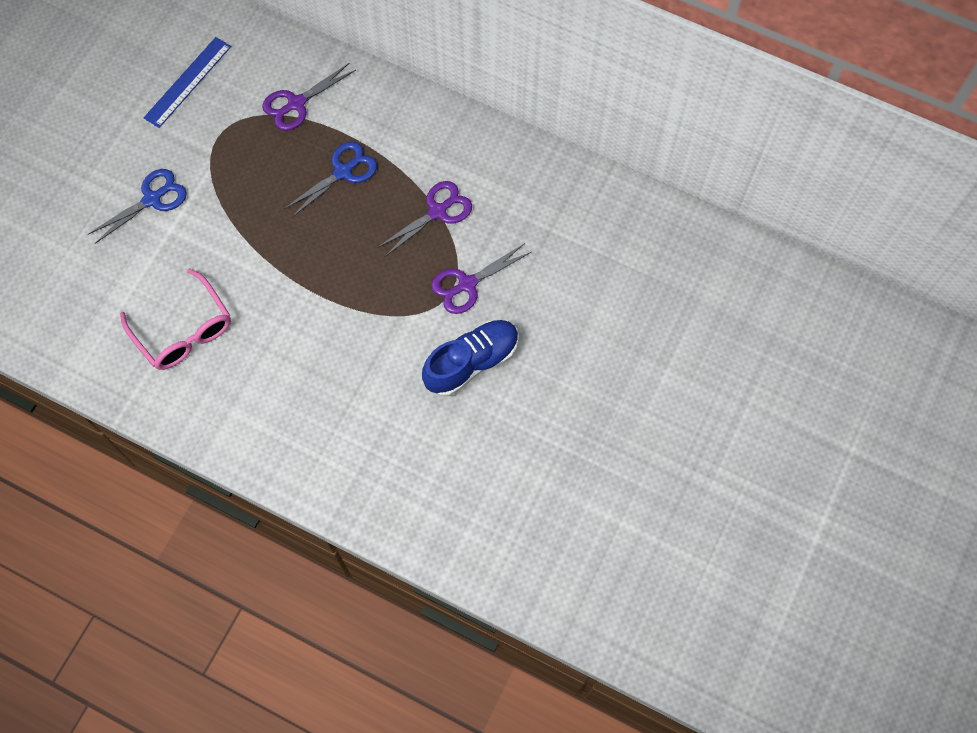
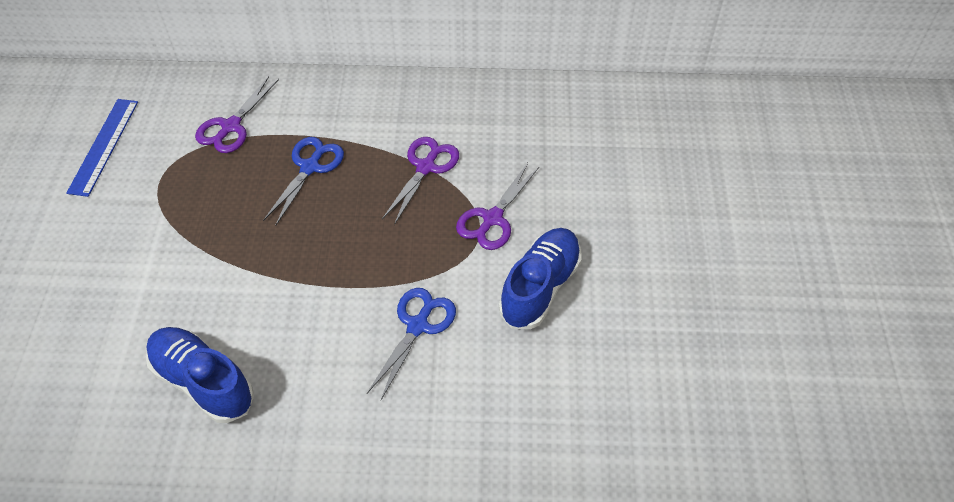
camera: 25 degrees left, 15 degrees down
(152, 199) = (108, 265): blue scissors -> blue scissors (418, 326)
(184, 331) = (203, 382): pink glasses -> blue shoe

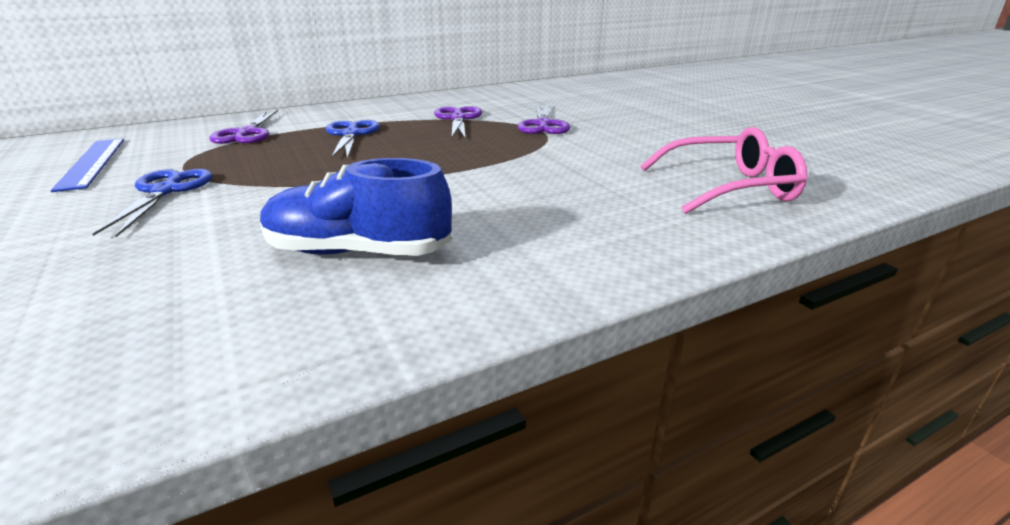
camera: 30 degrees left, 25 degrees down
(418, 326) = (555, 171): blue scissors -> blue scissors (165, 191)
(528, 427) = (730, 187): none -> pink glasses
(540, 287) = (625, 138): blue shoe -> none

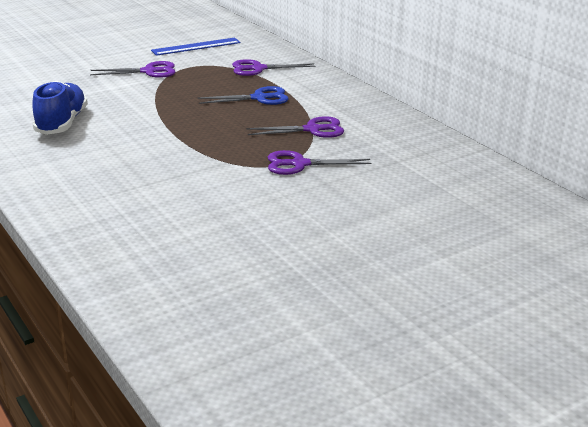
camera: 85 degrees right, 0 degrees up
(165, 191) = (149, 71): blue scissors -> purple scissors
(730, 187) = (133, 231): pink glasses -> none

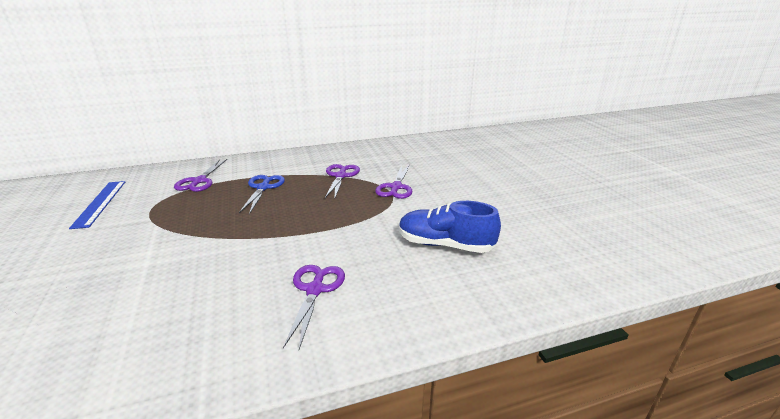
camera: 75 degrees left, 0 degrees up
(62, 123) = (218, 305): blue shoe -> blue shoe (445, 245)
(149, 71) = (131, 235): purple scissors -> purple scissors (315, 290)

